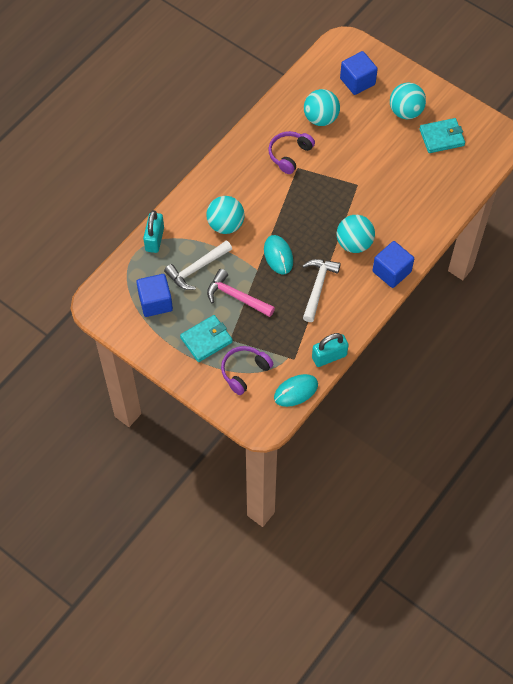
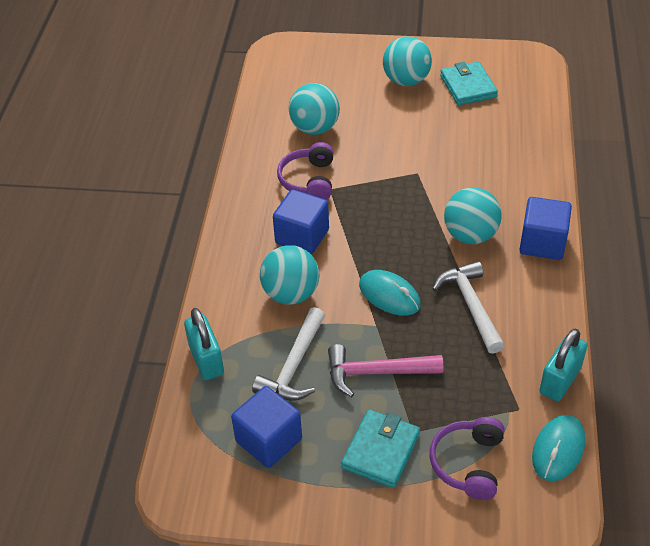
camera: 30 degrees left, 15 degrees down
(357, 81) = (326, 76): blue cube -> blue cube (302, 236)
(441, 137) = (468, 86): turquoise wallet -> turquoise wallet turned 60 degrees counterclockwise

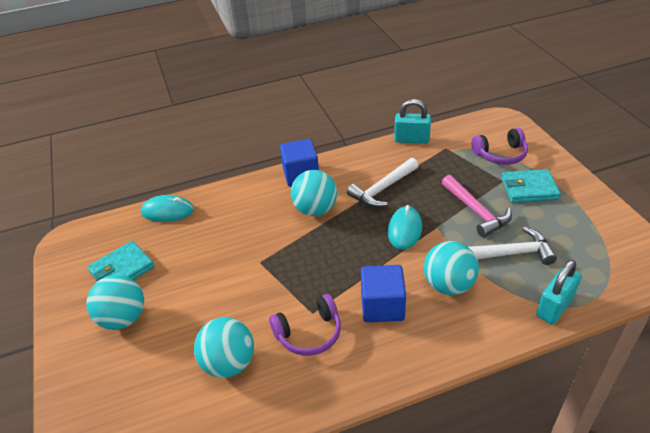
camera: 115 degrees left, 5 degrees down
(269, 440) = (577, 240): blue cube -> none
(558, 449) = (459, 129): turquoise mouse -> turquoise mouse (167, 211)

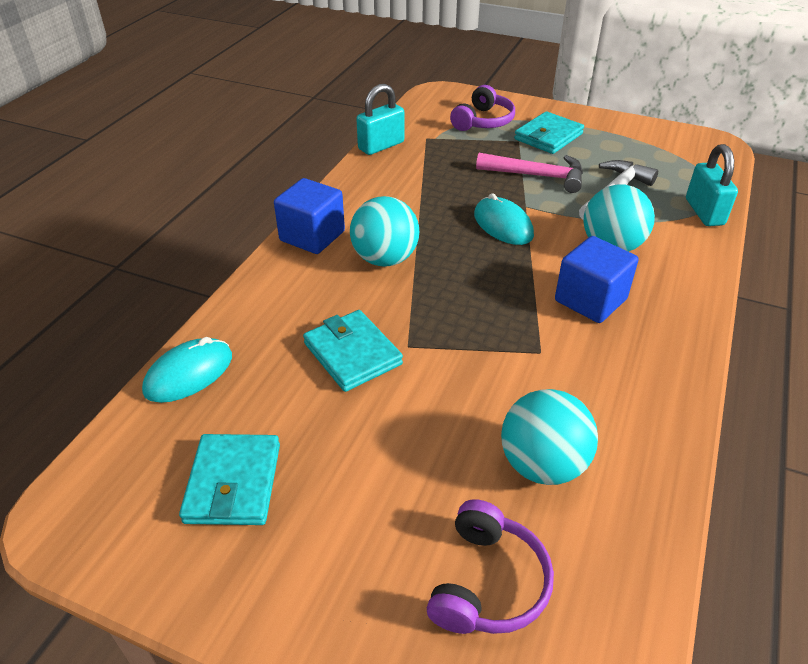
camera: 50 degrees left, 0 degrees up
(123, 318) = (335, 532): turquoise ball -> none
(233, 248) = (352, 354): none -> turquoise wallet
(309, 333) = (568, 372): purple headphones -> purple headphones (487, 582)
(382, 189) = (424, 202): white hammer -> none

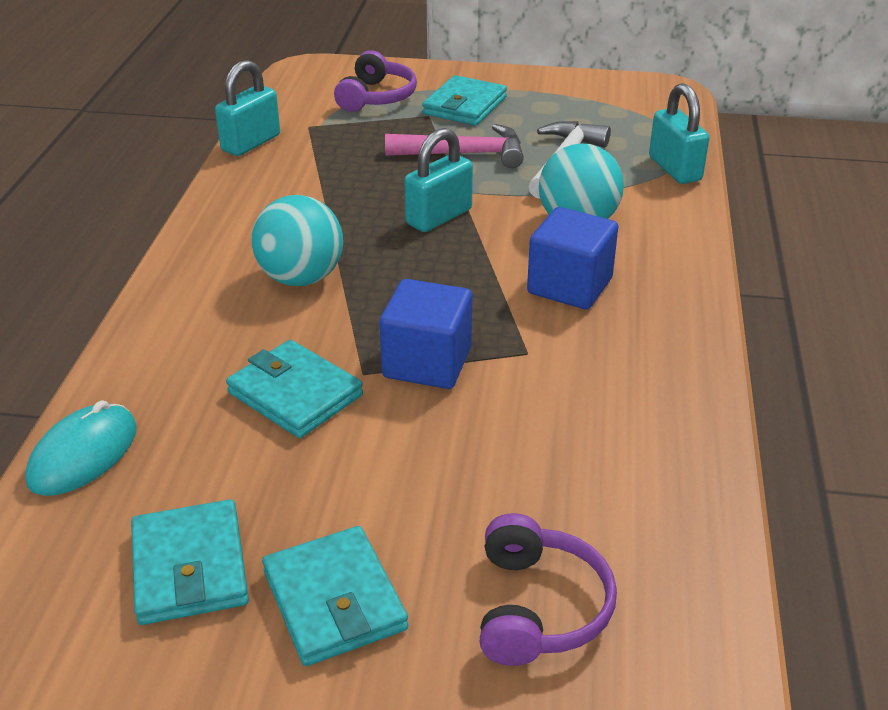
camera: 15 degrees left, 5 degrees down
(312, 236) = (194, 265): blue cube -> blue cube (427, 363)
(329, 537) = (334, 600): none -> turquoise wallet
(503, 225) = (439, 217): turquoise mouse -> turquoise padlock
(542, 464) = (565, 473): turquoise ball -> none

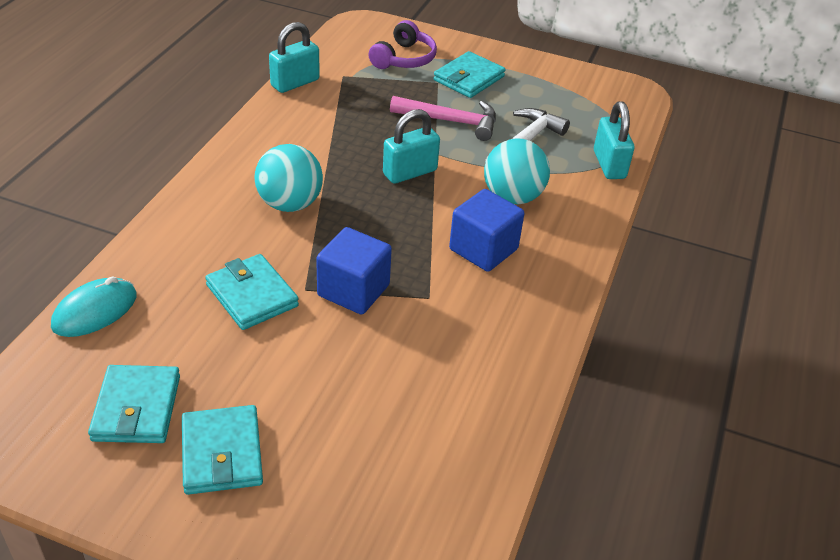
camera: 10 degrees right, 5 degrees up
(538, 607) = (355, 490): purple headphones -> none

